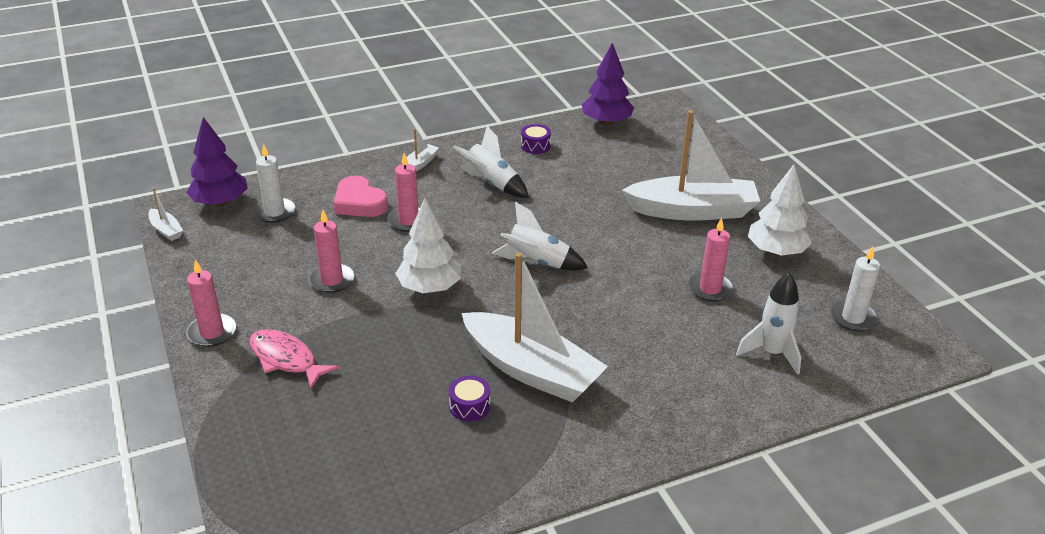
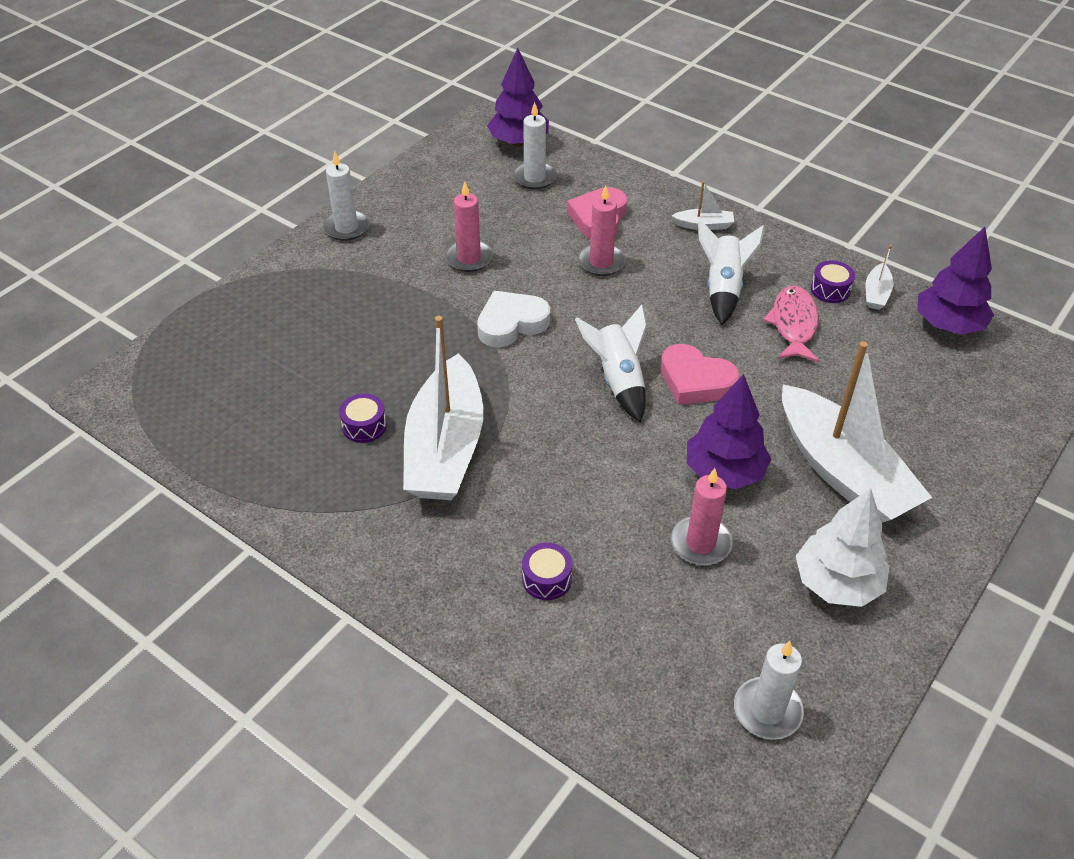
camera: 60 degrees right, 10 degrees up
(166, 230) = (454, 135): white boat -> white boat (876, 293)
(212, 332) = (346, 228): pink candle -> white candle
(286, 359) = (344, 284): pink fish -> pink fish (793, 325)
(430, 288) = (511, 323): white tree -> white heart
(567, 231) = (695, 381): none -> pink heart
(658, 254) = (724, 472): none -> purple tree
(694, 367) = (547, 579): none -> purple drum
(771, 353) = (627, 644): white rocket -> none

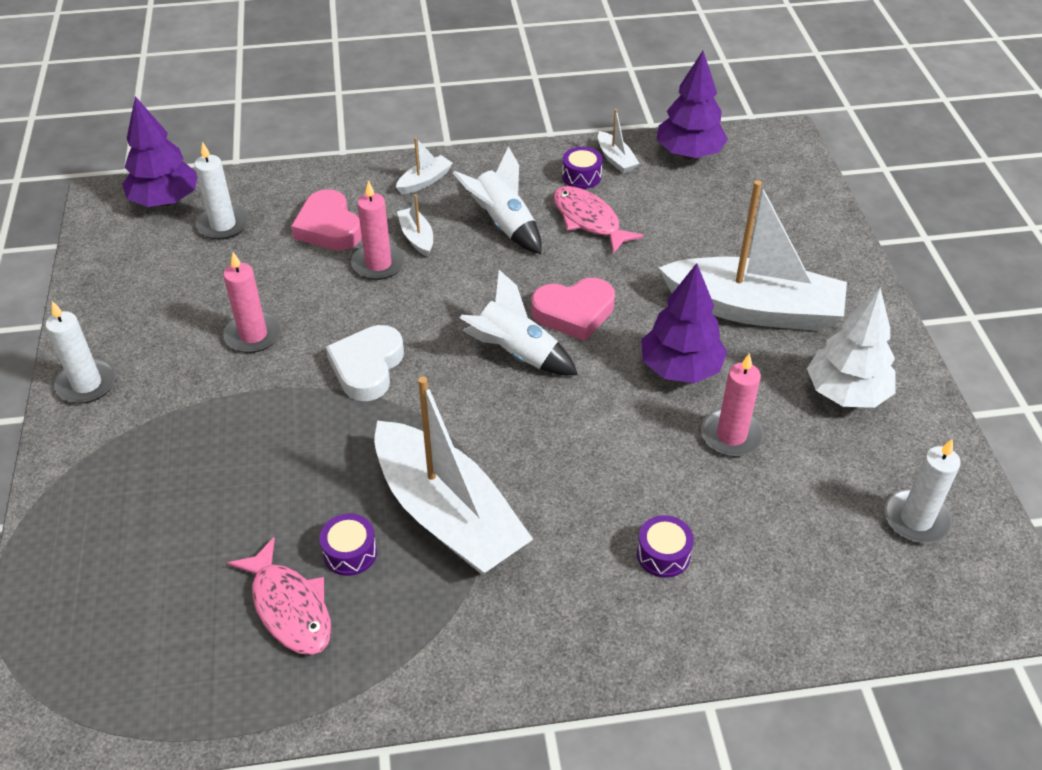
camera: 45 degrees left, 0 degrees up
(296, 430) = (289, 607): none -> pink fish
(649, 260) = (417, 237): none -> white boat

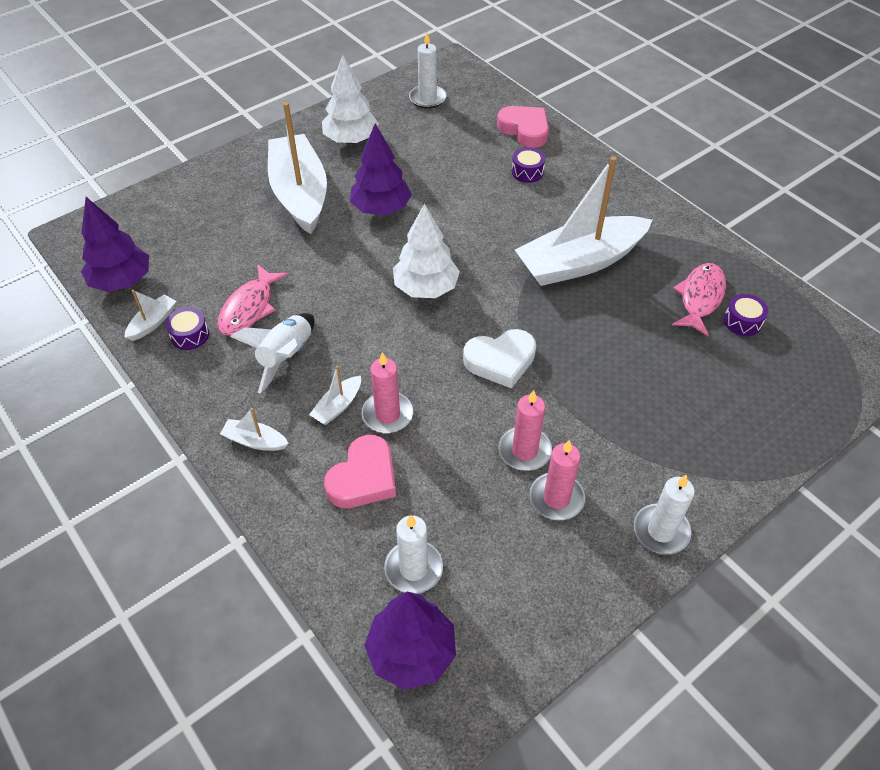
camera: 120 degrees left, 5 degrees up
(350, 552) = (644, 291): purple drum -> purple drum (742, 322)
(448, 514) = (580, 262): white boat -> white boat turned 135 degrees counterclockwise
(516, 354) = (426, 288): white rocket -> white tree
(574, 312) = (363, 276): pink heart -> pink heart (525, 130)
(731, 435) = (421, 172): pink candle -> pink candle (556, 498)

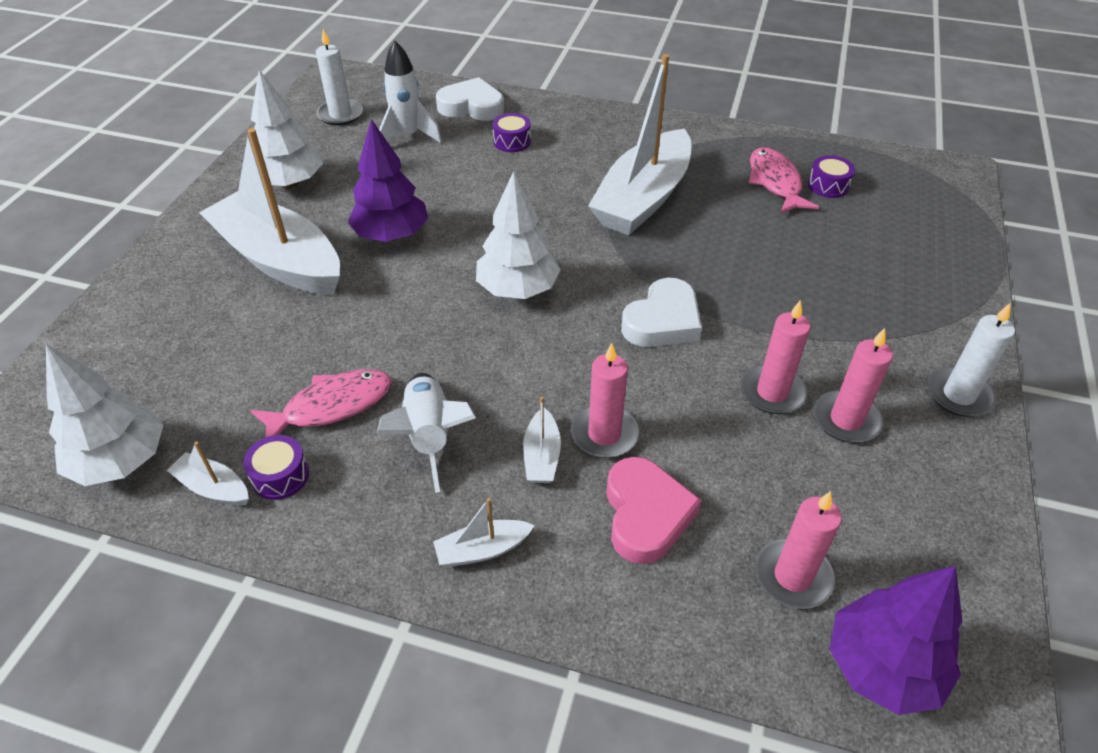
camera: 35 degrees left, 5 degrees down
(122, 281) = (120, 461): purple tree -> white tree
(152, 323) = (213, 488): white boat -> white boat turned 60 degrees counterclockwise
(249, 308) = (331, 406): pink fish -> pink fish turned 105 degrees counterclockwise
(413, 568) = (792, 576): white candle -> pink candle
(458, 136) = (408, 136): none -> white rocket
(525, 130) = (471, 106): pink heart -> white heart

